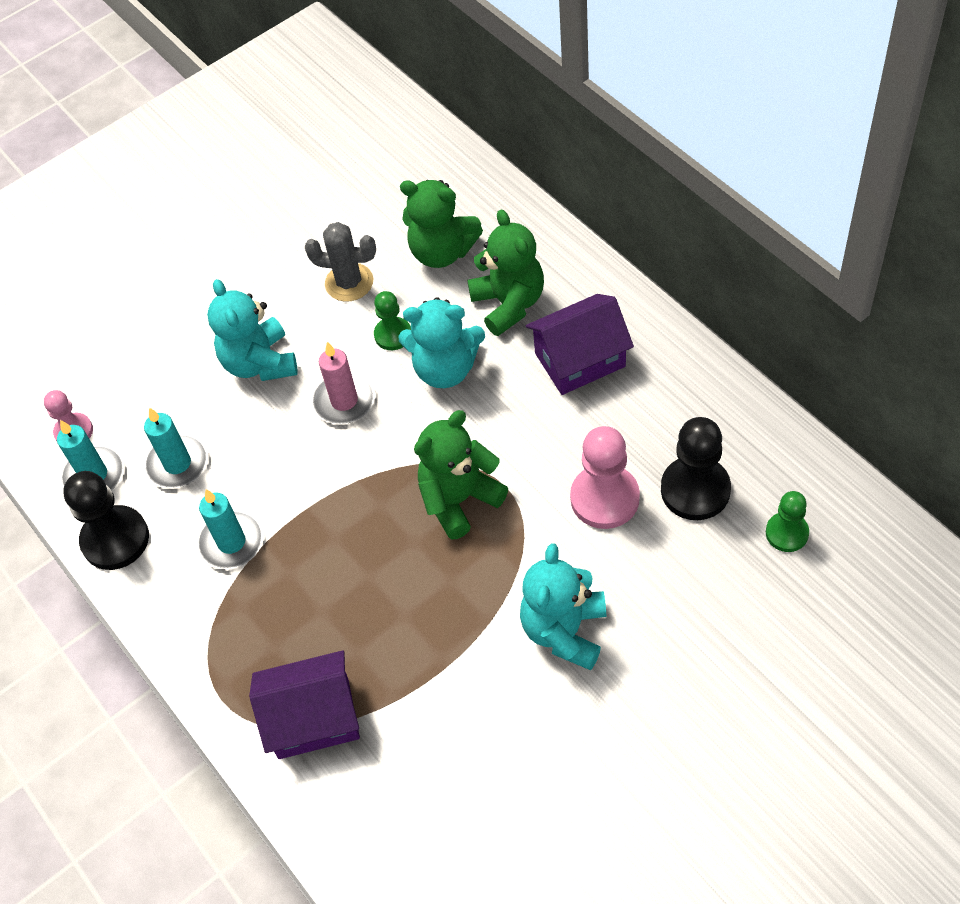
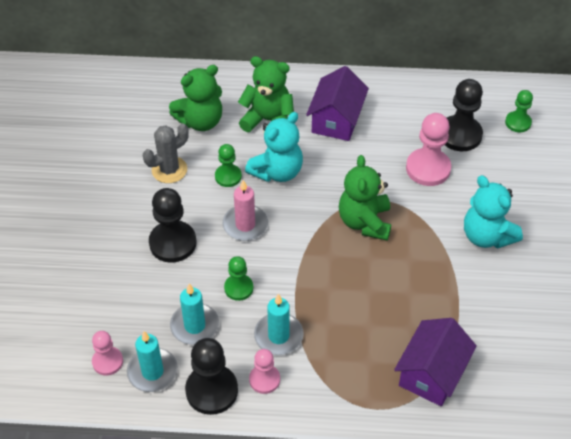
camera: 55 degrees left, 5 degrees down
(167, 572) = (264, 379): none -> pink pawn
(258, 461) = (238, 288): none -> green pawn
(260, 363) = (172, 243): turquoise teddy bear -> black pawn

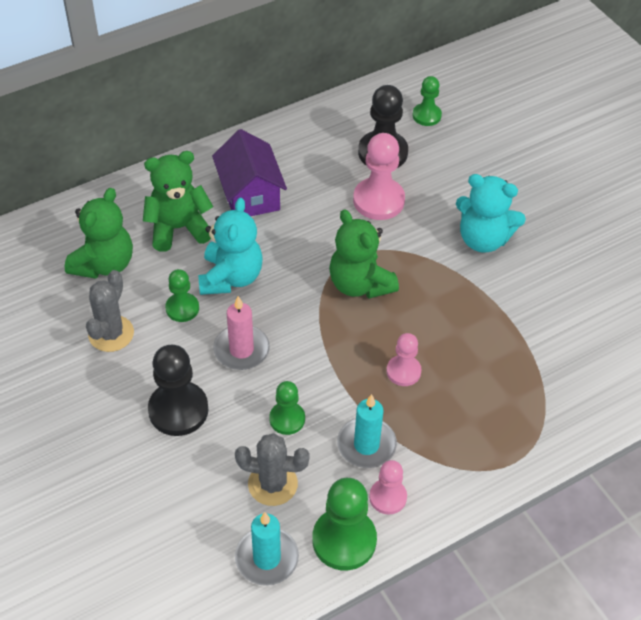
camera: 35 degrees left, 0 degrees up
(107, 361) = (209, 577): pink pawn -> pink pawn (403, 371)
(194, 326) = (272, 484): turquoise candle -> grey cactus
(211, 390) = (344, 540): black pawn -> green pawn
(432, 373) = (537, 398): purple house -> none

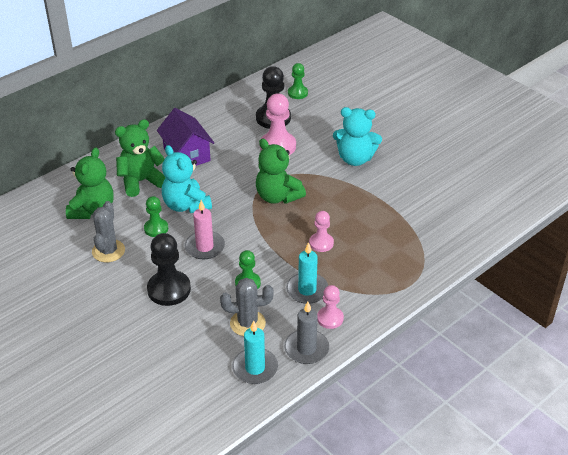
camera: 10 degrees left, 10 degrees down
(231, 277) = (186, 205): turquoise teddy bear -> turquoise teddy bear turned 150 degrees clockwise
(344, 540) = (306, 348): green pawn -> grey candle

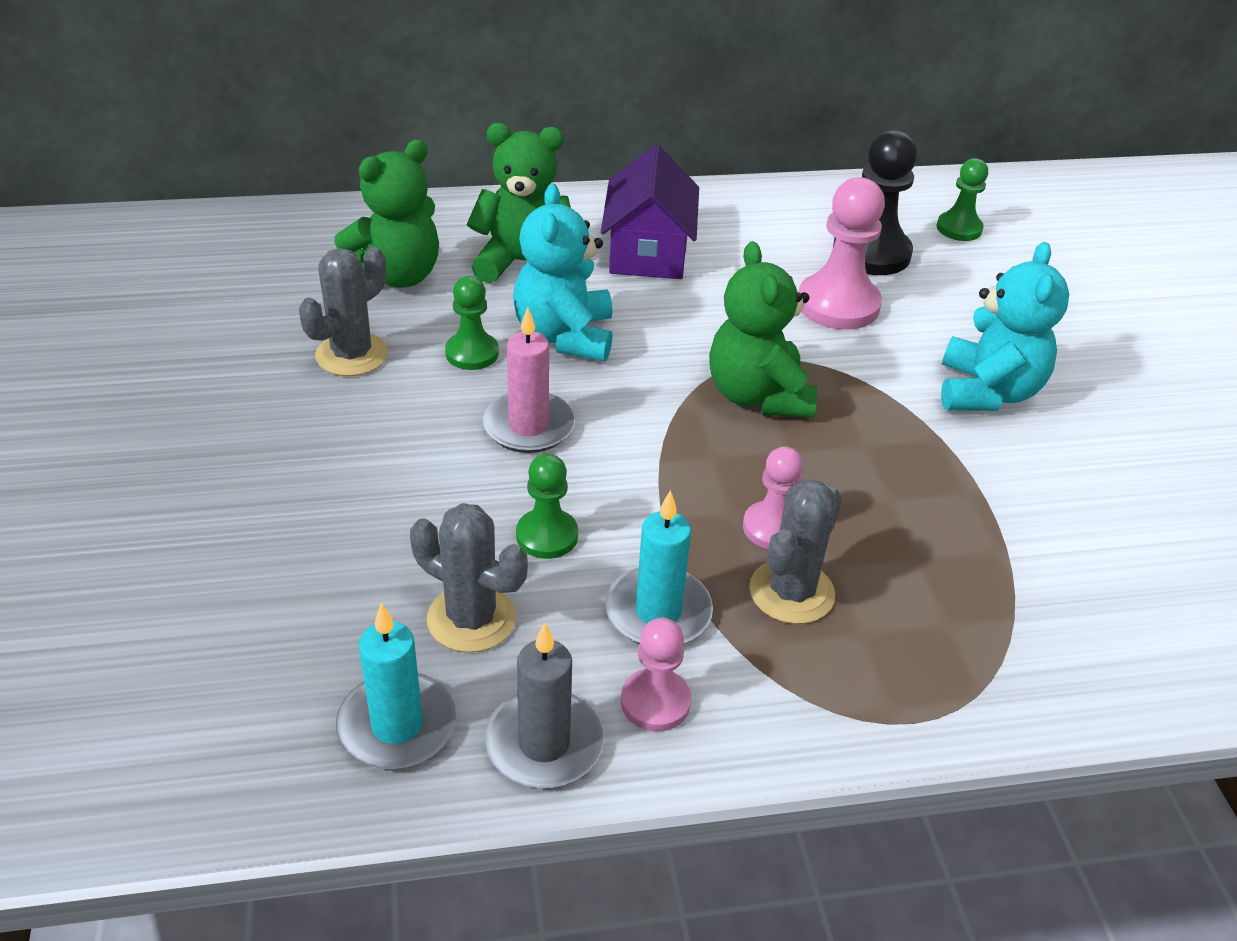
camera: 30 degrees right, 0 degrees up
(169, 289) = (386, 474): black pawn -> none
(344, 262) = (791, 592): none -> grey cactus
(355, 159) = (987, 392): turquoise teddy bear -> turquoise teddy bear turned 120 degrees counterclockwise

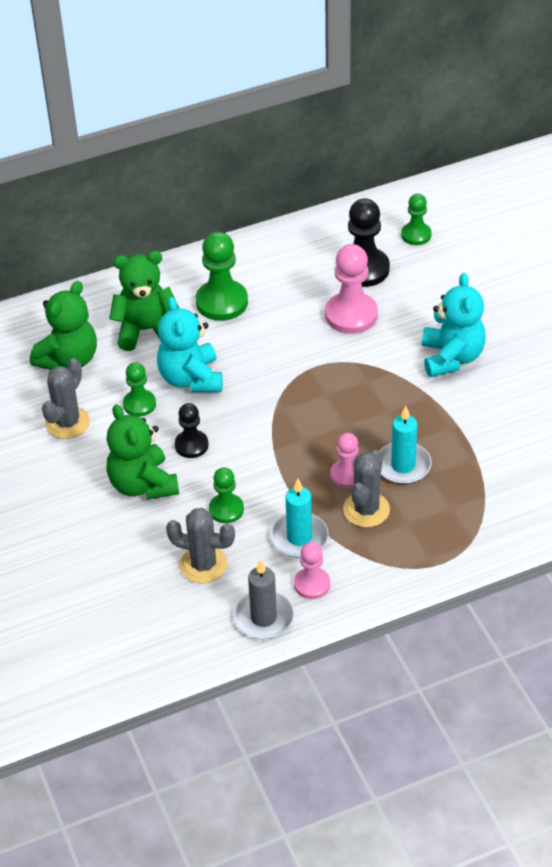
camera: 10 degrees left, 5 degrees up
(397, 725) = (188, 627): turquoise candle -> turquoise candle (403, 465)
(528, 426) = (191, 445): pink candle -> black pawn
(648, 252) = (222, 302): purple house -> green pawn
(758, 396) = (318, 393): green teddy bear -> green teddy bear (143, 485)

